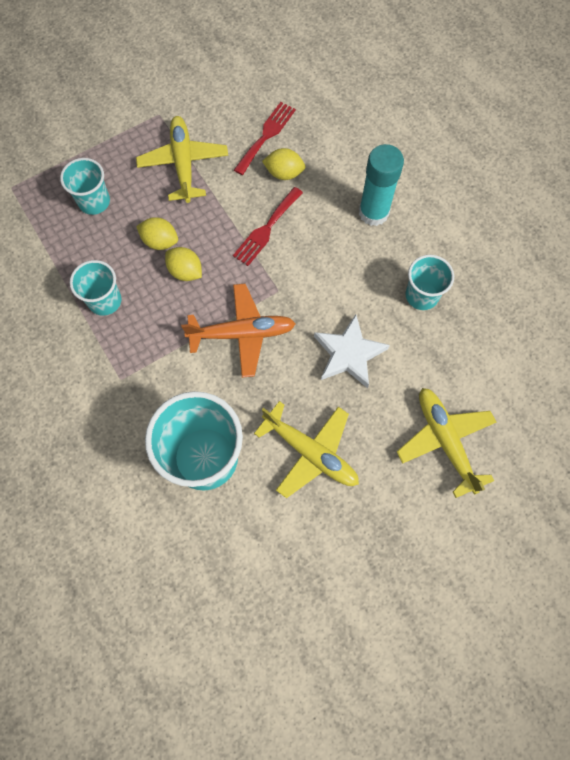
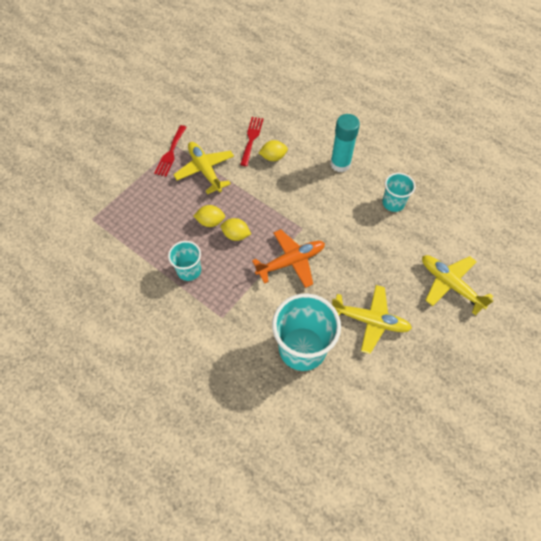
camera: 20 degrees left, 10 degrees down
(94, 201) = (154, 211): turquoise cup -> none
(266, 229) = (277, 193): red fork -> red fork (170, 153)
(348, 354) = (365, 252): white star -> none

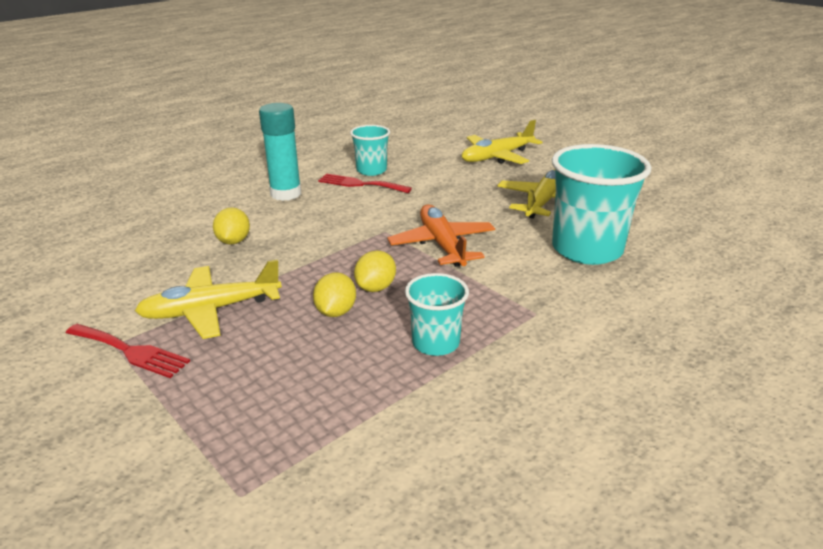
camera: 80 degrees left, 30 degrees down
(251, 139) = (176, 257): red fork -> red fork (360, 184)

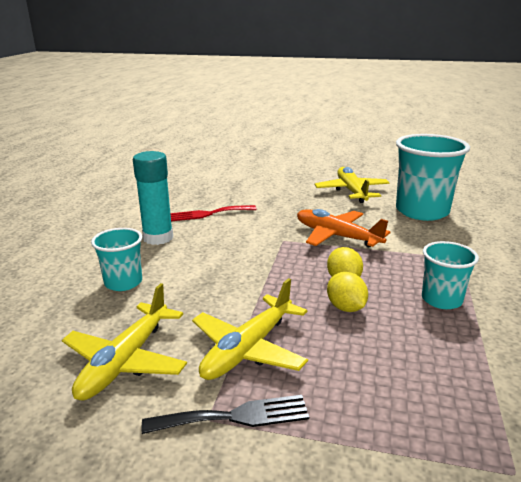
camera: 35 degrees left, 5 degrees down
(130, 351) = (235, 417): red fork -> black fork
(234, 241) = (174, 288): yellow lemon -> none
(371, 170) = (201, 202): turquoise cup -> turquoise cup (123, 282)
(497, 157) = (276, 171): yellow plane -> yellow plane (126, 361)

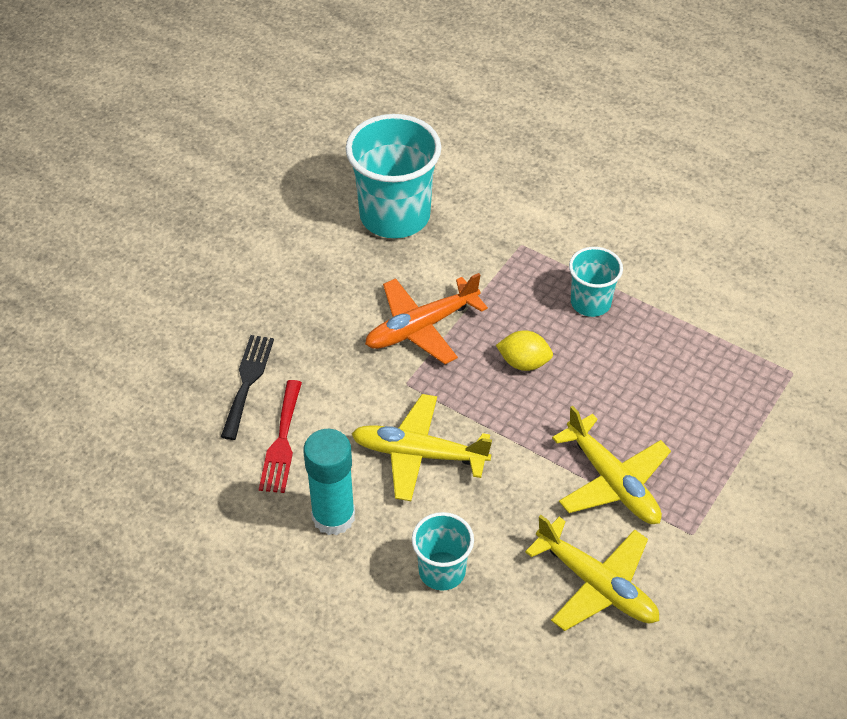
camera: 70 degrees left, 25 degrees up
(235, 417) = (696, 515): black fork -> black fork (247, 381)
(346, 307) = (575, 382): yellow lemon -> none
(351, 191) = (292, 255): yellow plane -> yellow plane (419, 454)

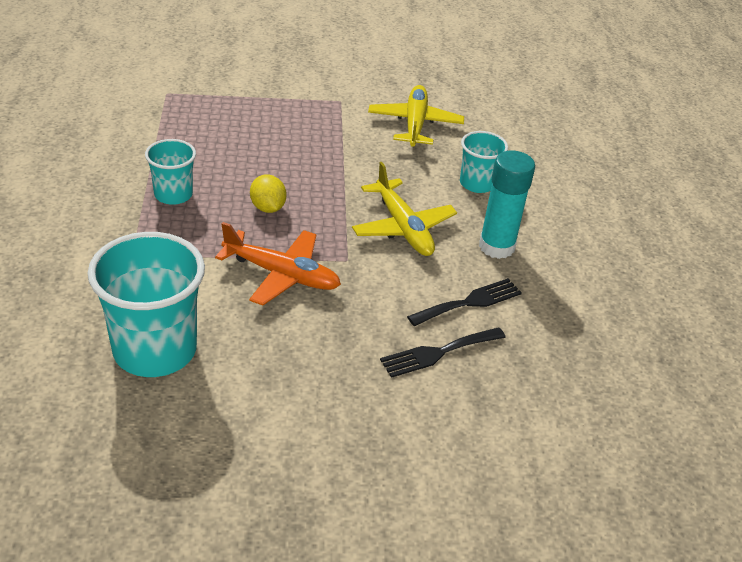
camera: 130 degrees left, 10 degrees down
(282, 442) = (469, 302): red fork -> black fork
(612, 481) = (333, 139): yellow plane -> none

